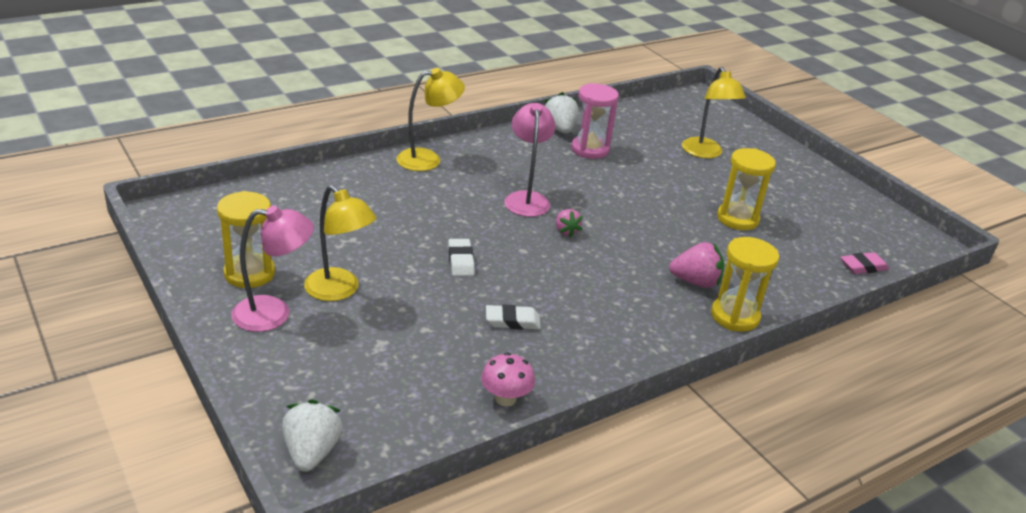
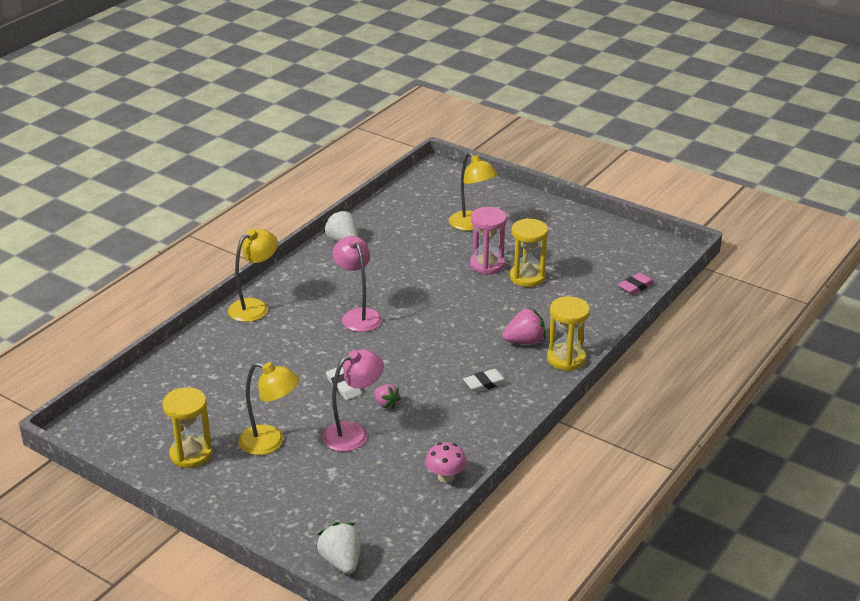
camera: 20 degrees left, 0 degrees up
(274, 313) = (236, 477): pink lamp -> pink lamp (353, 433)
(512, 321) = (413, 419): white eraser -> white eraser (485, 383)
(566, 231) = (406, 333): pink strawberry -> pink strawberry (386, 404)
(590, 149) = (379, 253): pink hourglass -> pink hourglass (487, 265)

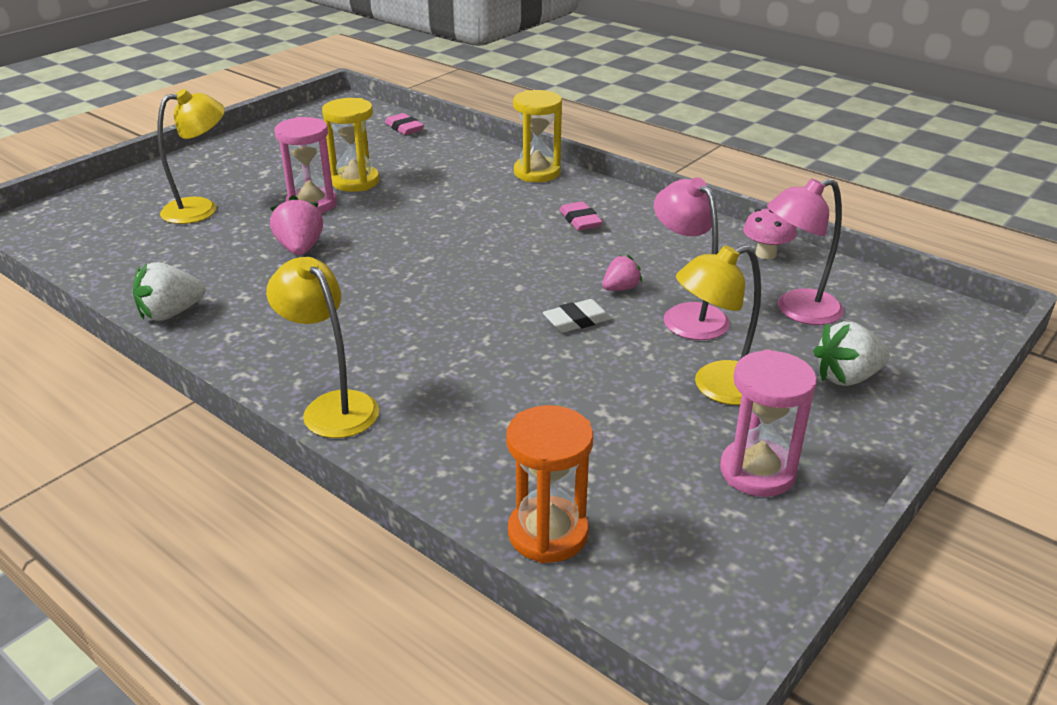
camera: 85 degrees left, 0 degrees up
(152, 383) = (548, 533): none -> orange hourglass
(191, 454) = (757, 472): yellow hourglass -> pink hourglass
(270, 442) = (716, 387): yellow lamp -> yellow lamp turned 135 degrees counterclockwise
(341, 561) = (949, 329): white strawberry -> white strawberry (847, 377)
(358, 315) = (398, 304): pink lamp -> pink lamp (797, 311)
(485, 383) = (580, 220): white eraser -> pink eraser
(524, 341) = (496, 192): pink strawberry -> pink strawberry (300, 248)

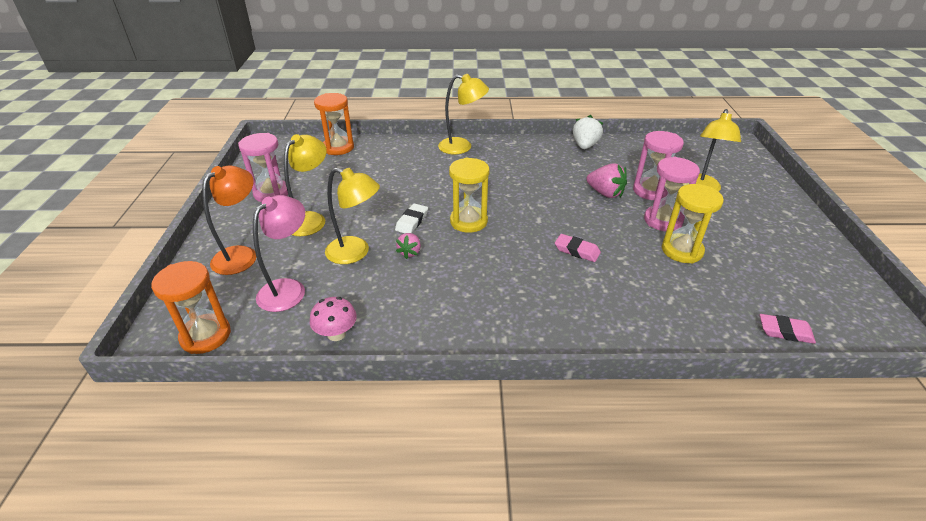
camera: 140 degrees right, 5 degrees up
(251, 229) = (650, 191): none -> pink hourglass
(537, 172) = (597, 335): yellow hourglass -> yellow hourglass (468, 221)
(580, 220) = (497, 296): pink eraser -> pink eraser (577, 250)
(687, 315) = (356, 253): pink lamp -> yellow lamp
(847, 377) = (241, 255): white strawberry -> orange lamp
(911, 304) = (206, 336): none -> orange hourglass

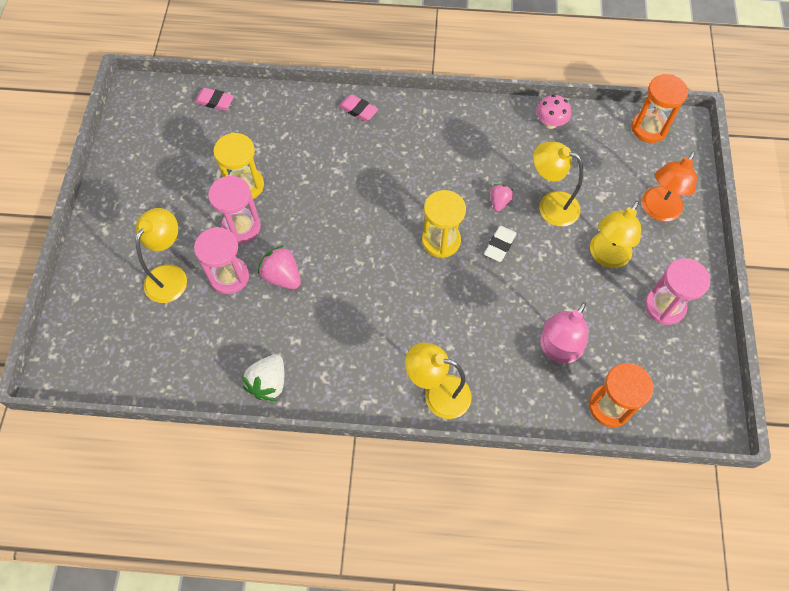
camera: 175 degrees left, 25 degrees up
(288, 289) = (600, 168): pink lamp -> pink lamp (557, 350)
(577, 250) = (343, 193): pink eraser -> pink eraser (358, 110)

